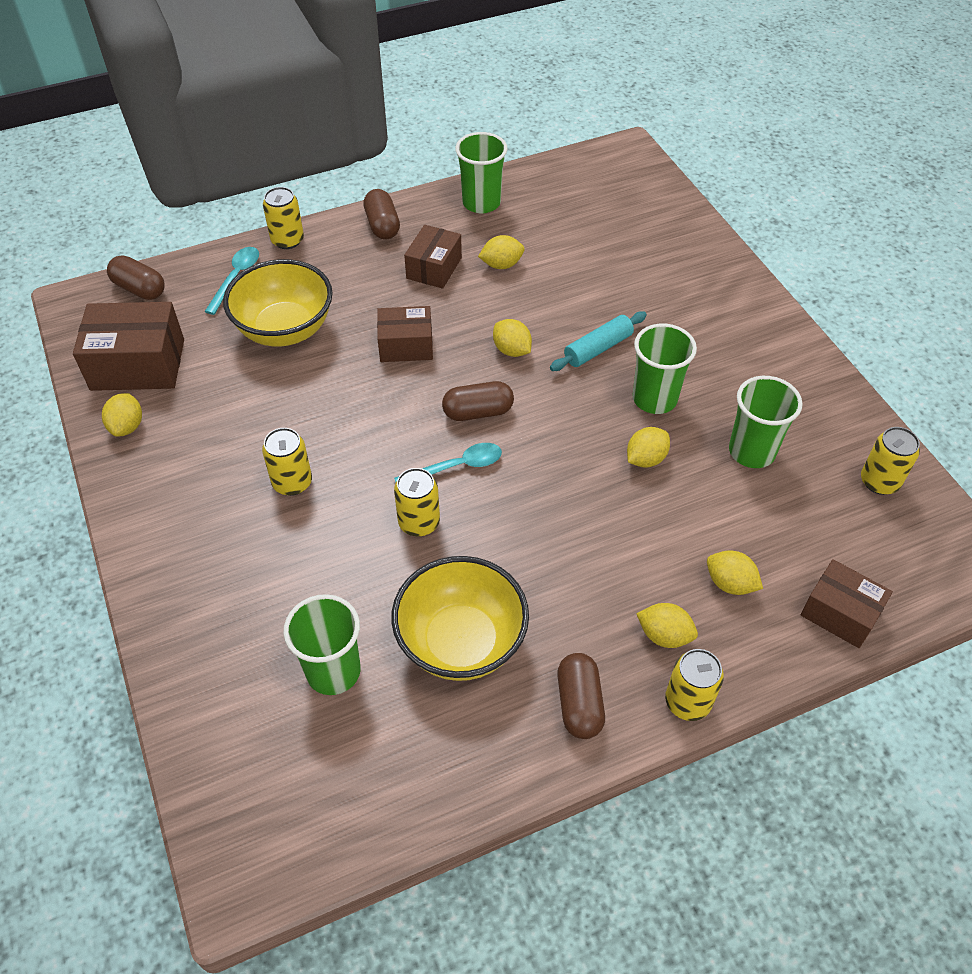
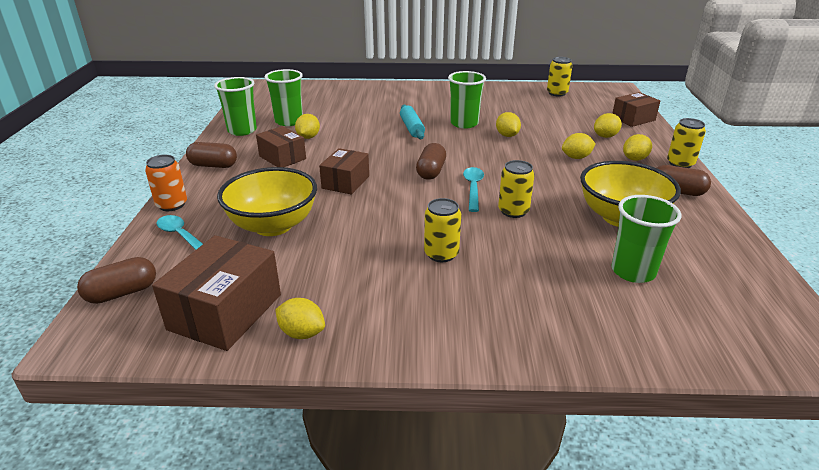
camera: 65 degrees left, 20 degrees down
(287, 240) = (172, 205): yellow can -> orange can
(512, 350) = (387, 150): yellow lemon -> yellow lemon (576, 157)
(751, 451) = (520, 112): green cup -> green cup (289, 121)

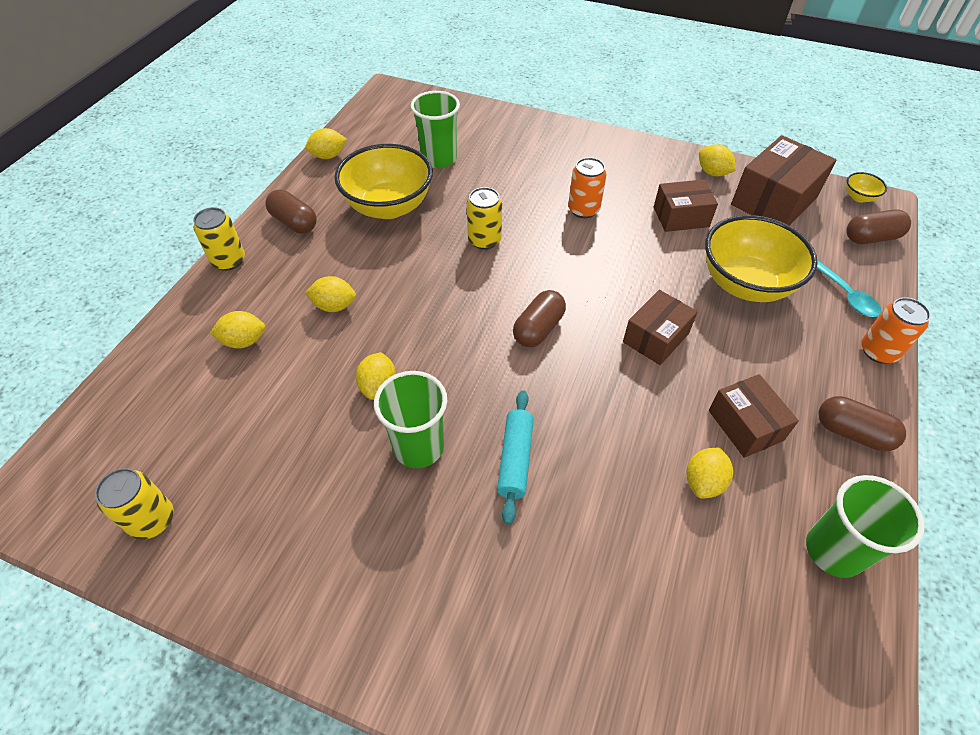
camera: 160 degrees left, 20 degrees up
(106, 343) = (859, 197): none -> yellow bowl
(289, 121) = (742, 565): green cup -> none
(441, 254) = (583, 210): yellow can -> orange can
(473, 188) = (504, 284): turquoise spoon -> none
(633, 119) = (145, 375): brown box -> brown box (681, 217)
(634, 159) = (269, 283): yellow lemon -> yellow lemon (328, 156)

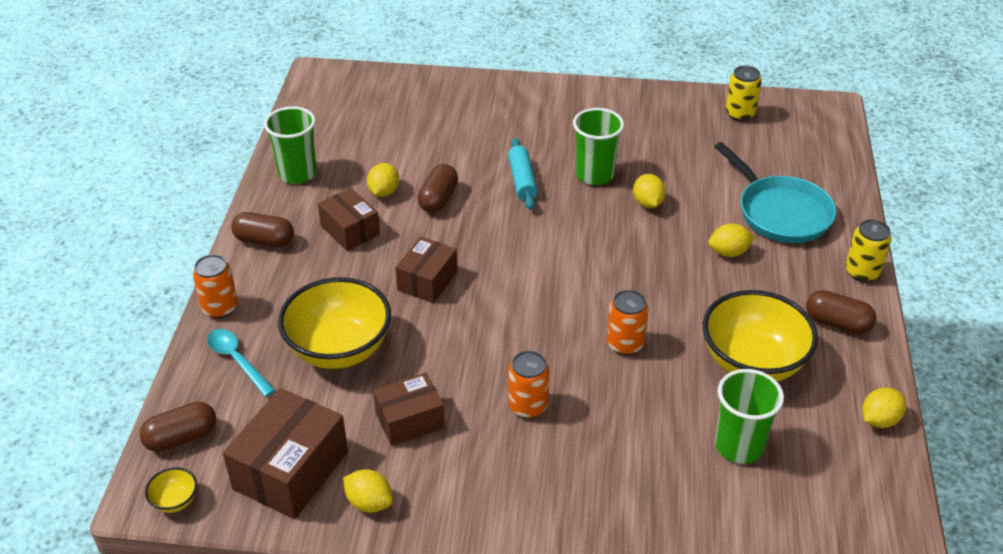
camera: 165 degrees right, 10 degrees down
(244, 341) = (780, 212): yellow lemon -> turquoise pan
(484, 240) = (625, 344): yellow can -> orange can
(538, 329) = (536, 268): brown capsule -> brown capsule (438, 199)

